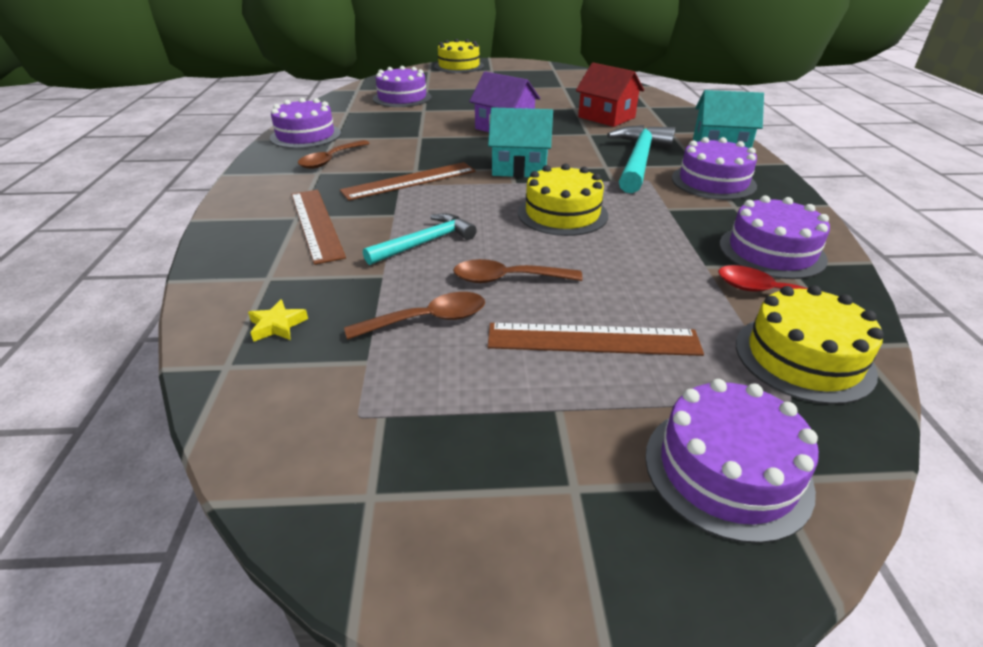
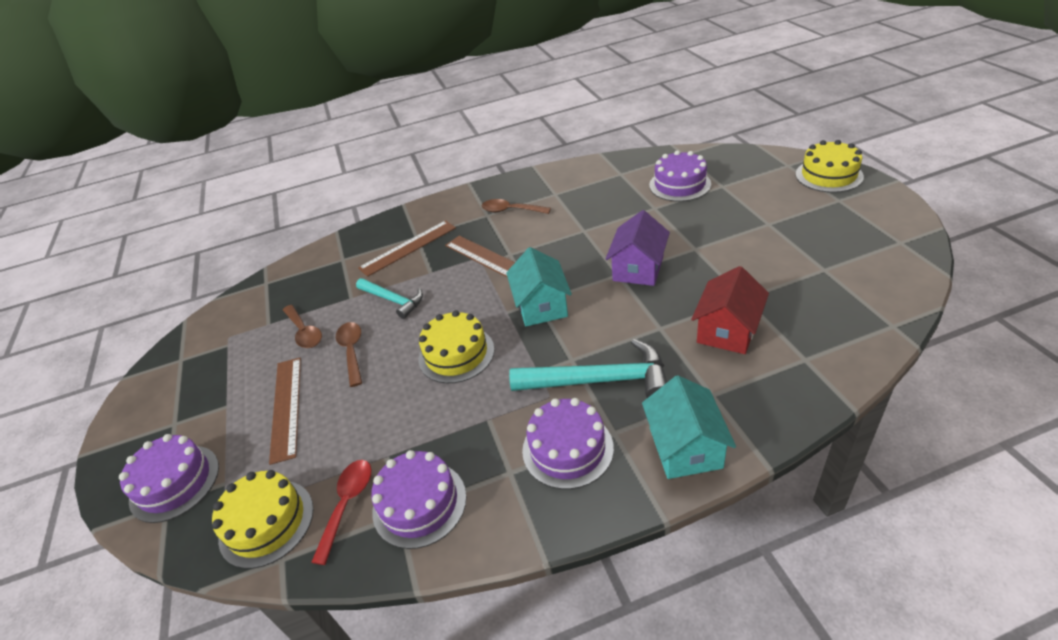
camera: 80 degrees right, 5 degrees up
(277, 325) = (297, 283): yellow star -> none
(305, 135) = (552, 180): purple cake -> none

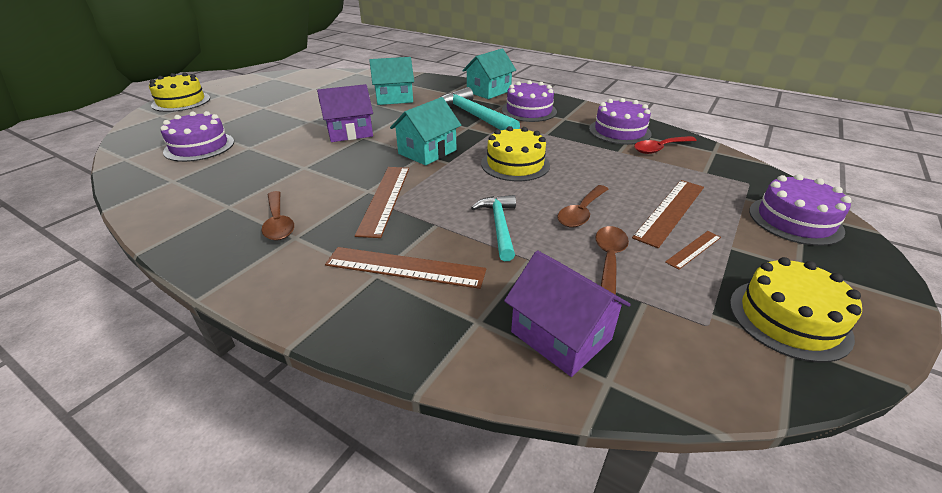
camera: 135 degrees left, 5 degrees down
(253, 382) = (694, 249): none -> brown ruler
(266, 522) = (718, 166): yellow cake -> yellow cake (789, 318)
(299, 281) = (561, 335): none -> purple house
(727, 330) = (394, 98): red house -> turquoise house

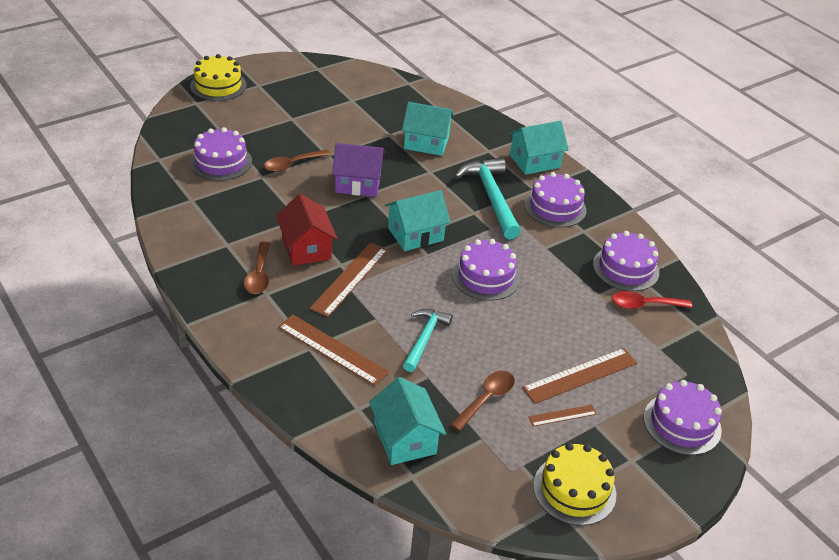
camera: 20 degrees right, 5 degrees up
(323, 187) = (306, 248): none -> red house
(515, 164) = (486, 277): yellow cake -> purple cake
(561, 335) = (405, 438): purple house -> turquoise house
(581, 213) = (501, 350): brown spoon -> brown spoon (292, 164)

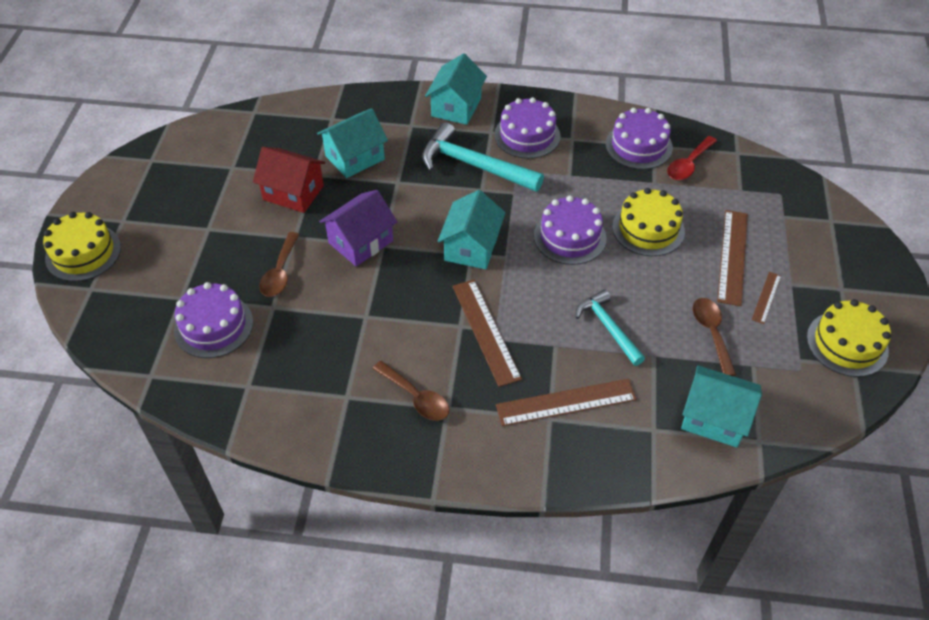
camera: 45 degrees left, 10 degrees up
(306, 248) = (413, 337): red house -> red house (293, 193)
(547, 314) = (648, 229): none -> yellow cake
(682, 424) = (827, 233): purple cake -> none

